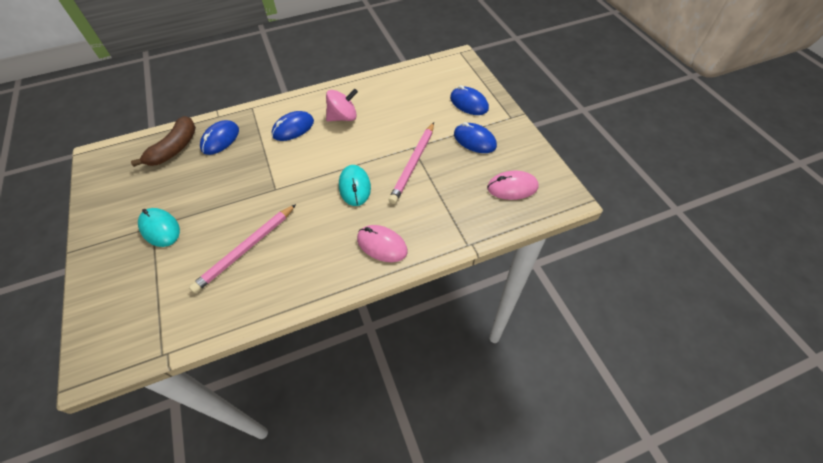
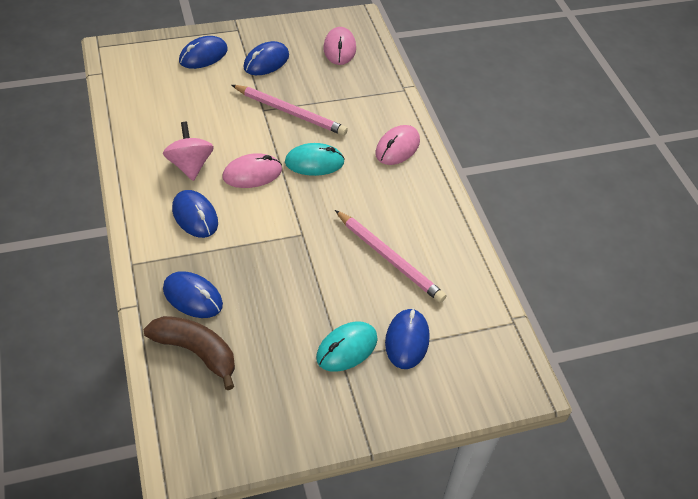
camera: 90 degrees left, 5 degrees down
(159, 268) = (407, 340): none -> blue mouse
(338, 151) = (252, 174): none -> pink mouse

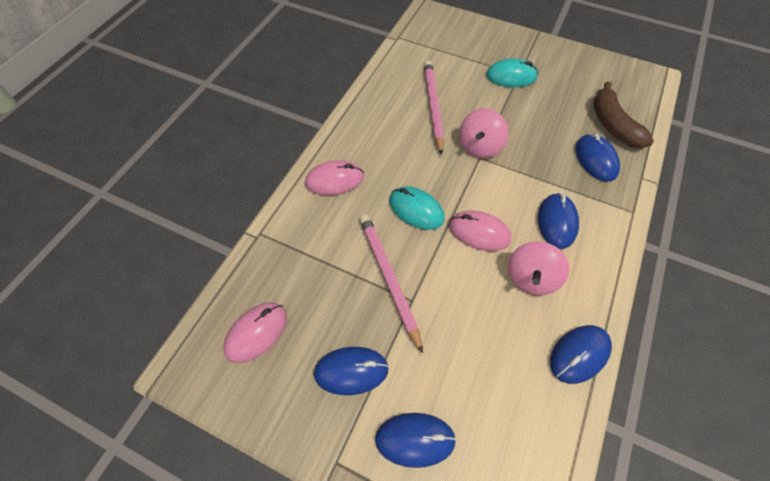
camera: 135 degrees left, 10 degrees up
(310, 244) = (480, 146): none -> pink spinning top
(407, 340) = (470, 61): blue mouse -> blue mouse (579, 354)

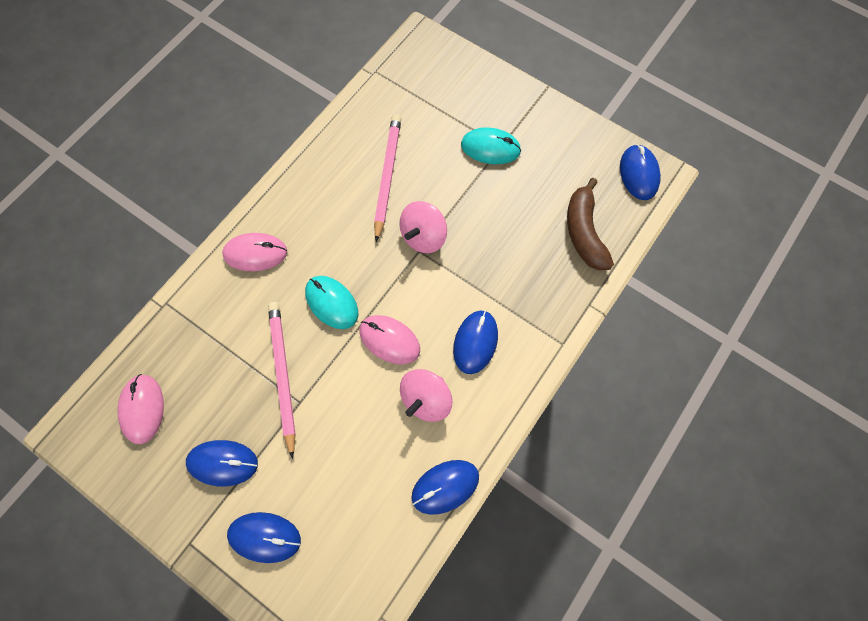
camera: 10 degrees right, 10 degrees up
(256, 332) = (142, 409): pink mouse -> pink mouse turned 60 degrees counterclockwise
(596, 159) = (547, 274): blue mouse -> blue mouse (639, 174)

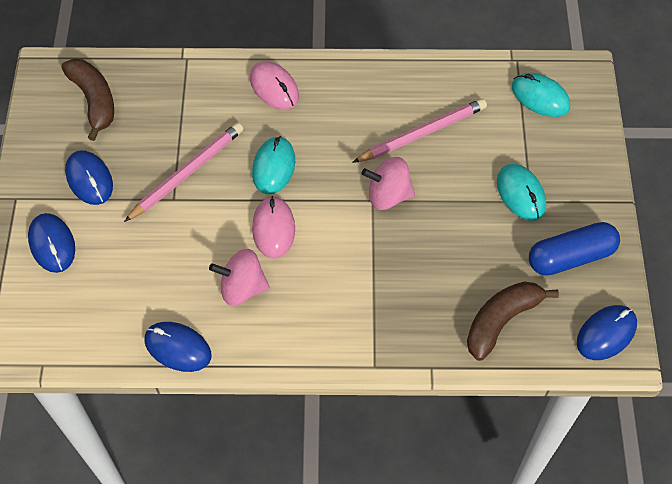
camera: 55 degrees right, 10 degrees down
(142, 409) = (94, 101): pink mouse -> brown banana
(419, 79) = (540, 97): none -> turquoise mouse
(475, 342) = (321, 295): blue mouse -> none
(564, 153) = (571, 257): none -> blue capsule

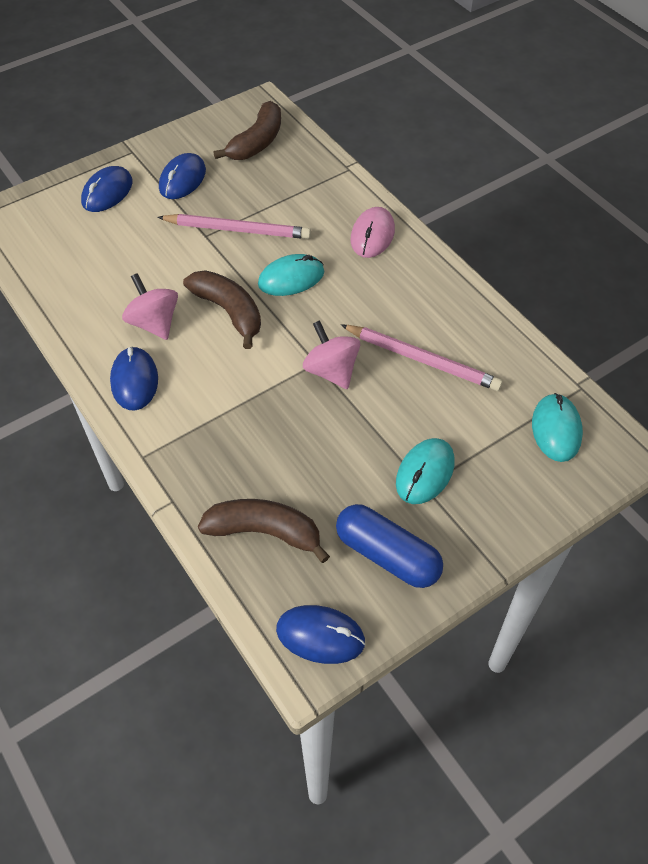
camera: 55 degrees right, 5 degrees down
(178, 348) = (67, 314): blue mouse -> blue mouse (134, 381)
(273, 229) = (229, 311): pink mouse -> brown banana

